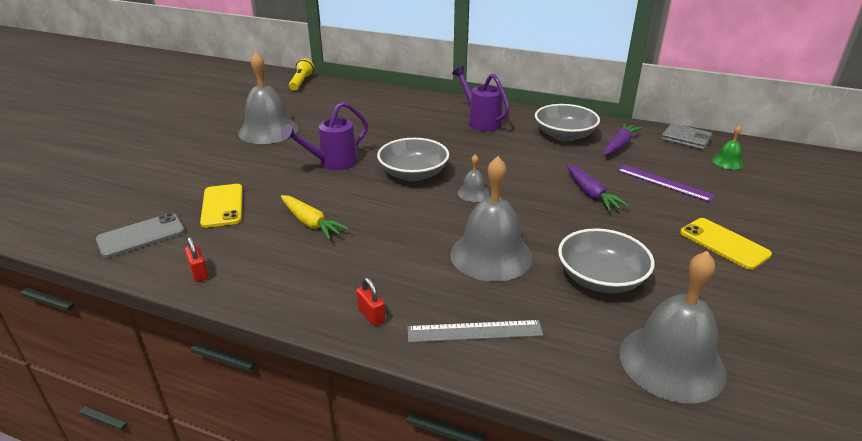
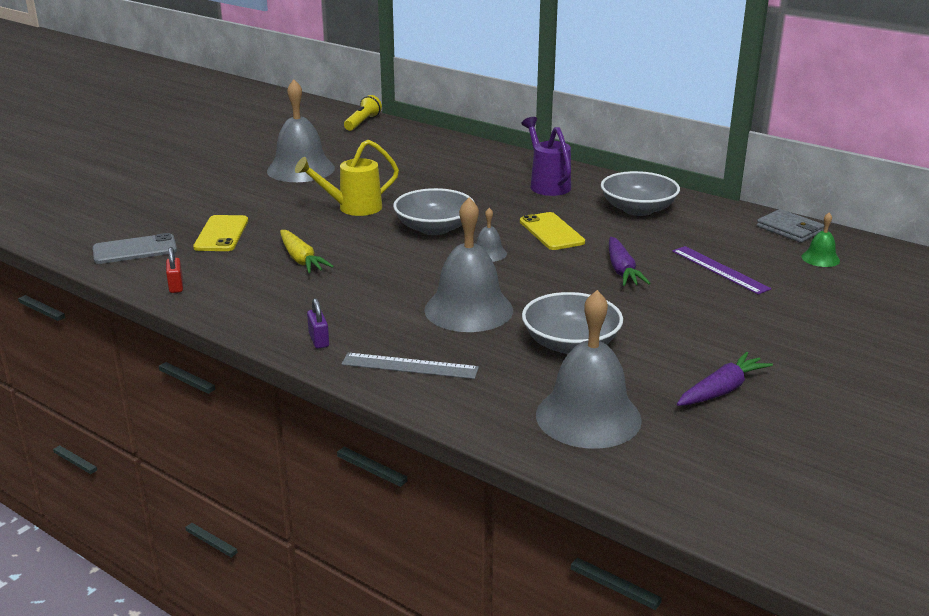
camera: 15 degrees right, 5 degrees down
(332, 163) = (353, 208): purple watering can -> yellow watering can
(371, 315) = (319, 340): red padlock -> purple padlock
(619, 145) = (698, 226): purple carrot -> purple carrot (722, 390)
(724, 243) = (737, 333): yellow phone -> yellow phone (551, 232)

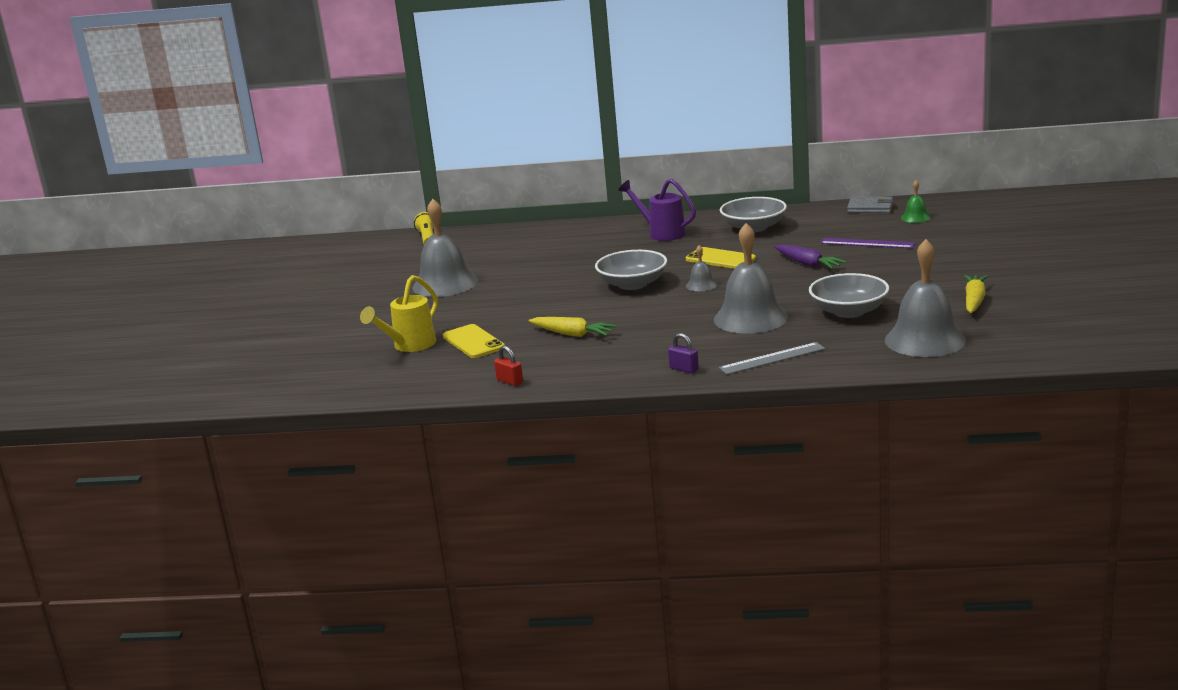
camera: 30 degrees left, 5 degrees down
(135, 250) = (423, 374): grey phone -> none
(353, 208) = (544, 293): yellow watering can -> yellow watering can (409, 346)
(722, 390) = (974, 300): purple carrot -> yellow carrot

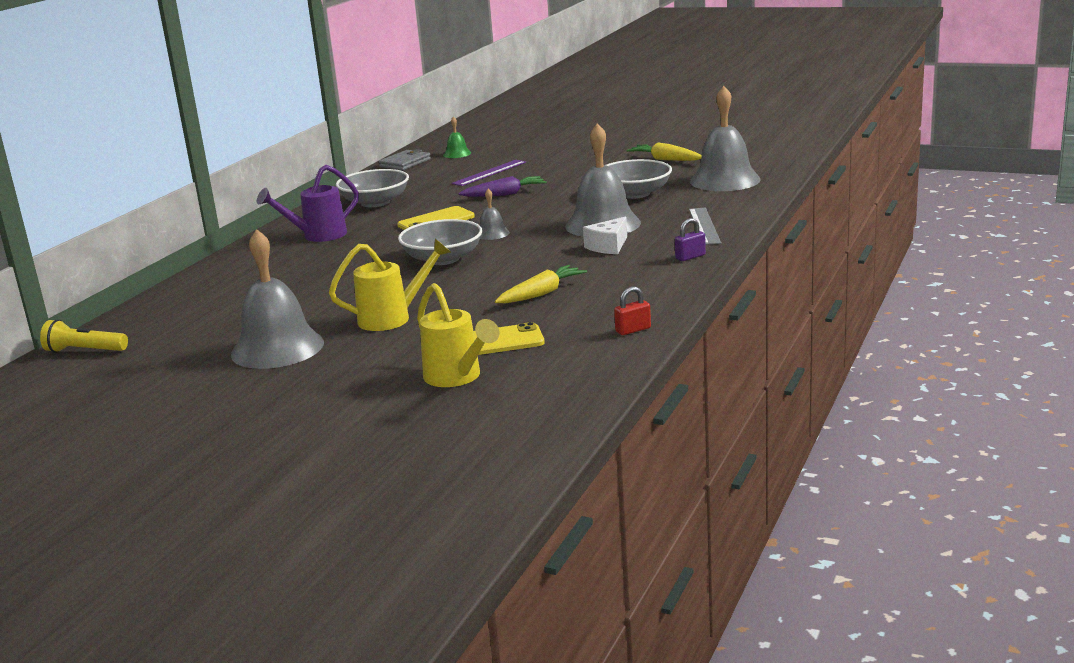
camera: 70 degrees left, 0 degrees up
(507, 301) = (393, 318): none -> yellow watering can
(693, 333) = (608, 246): none -> white cheese

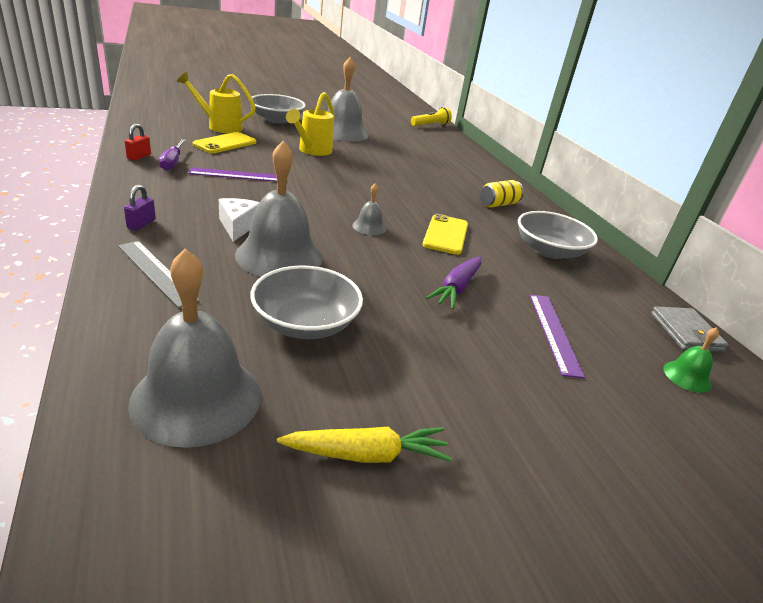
camera: 130 degrees right, 10 degrees up
(318, 236) = (498, 204): purple watering can -> yellow can
(443, 259) = (361, 195): grey bowl -> grey bowl (277, 120)
(541, 293) = (238, 175): yellow carrot -> purple ruler
(600, 317) = (172, 162): none -> purple screwdriver

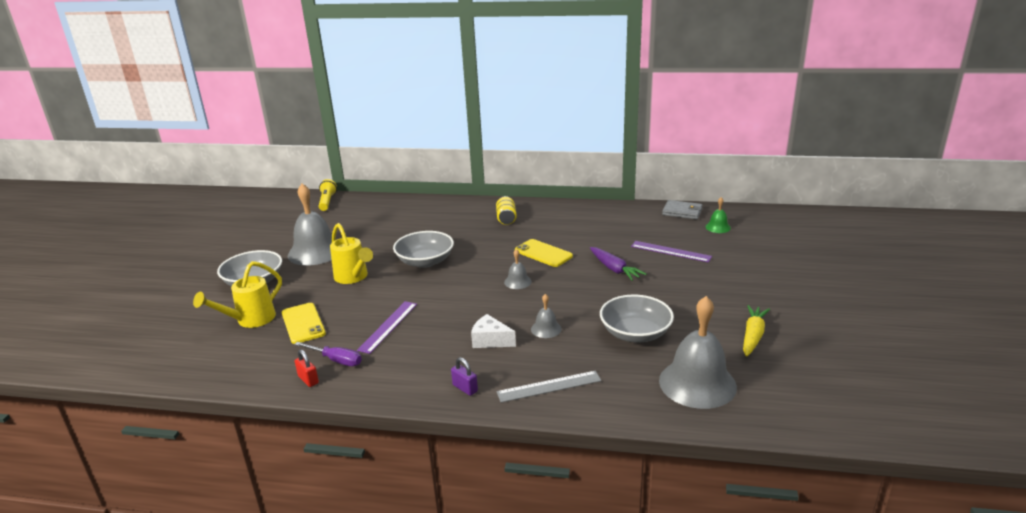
camera: 55 degrees left, 5 degrees down
(279, 256) = (546, 329): grey bell -> grey bell, size x0.46
(549, 251) = (581, 222): grey bowl -> grey bowl (425, 261)

